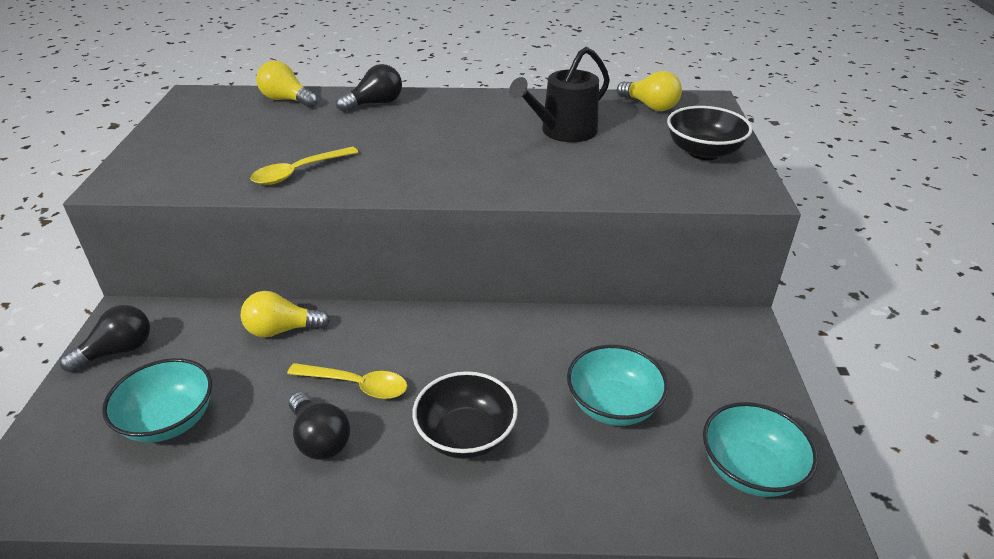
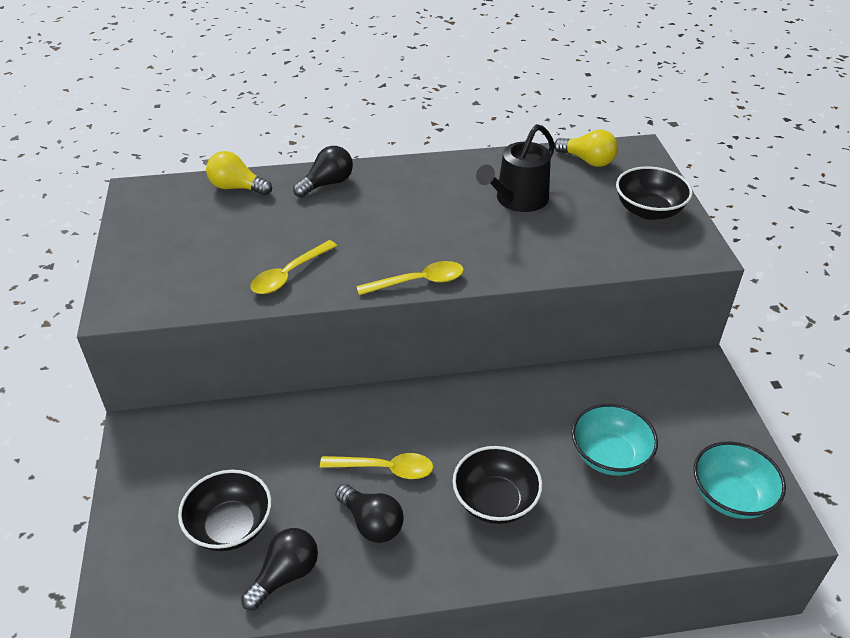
camera: 10 degrees left, 5 degrees up
(118, 351) = (150, 467): black light bulb -> black light bulb (285, 575)
(169, 420) = (230, 526): turquoise bowl -> black bowl
(282, 330) = (296, 424): yellow light bulb -> none
(428, 191) = (418, 282): none -> yellow spoon

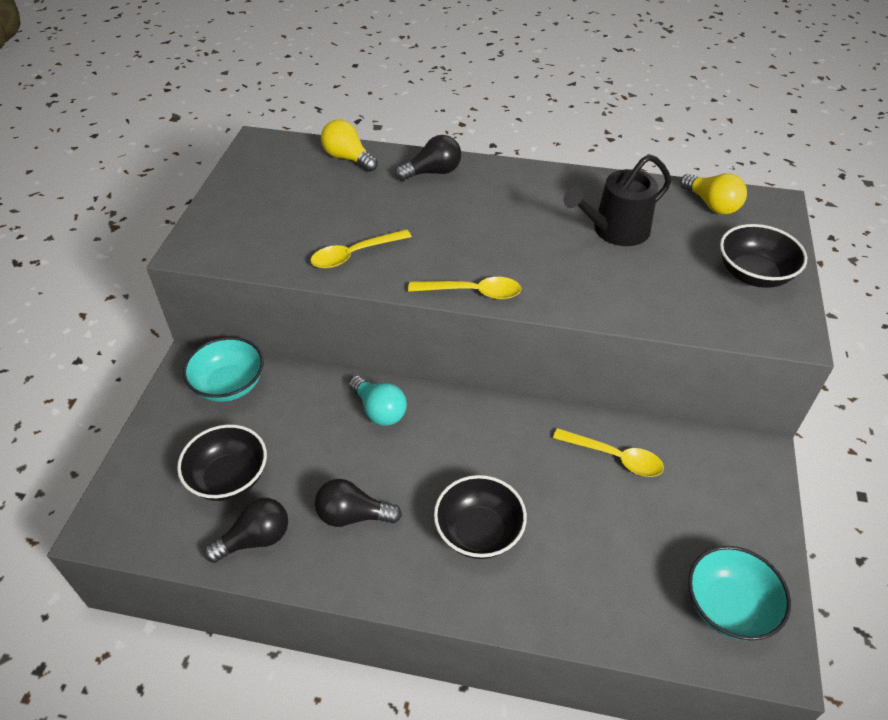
camera: 20 degrees right, 5 degrees up
(352, 420) = (379, 410): none -> turquoise light bulb
(371, 523) = (353, 515): black light bulb -> black light bulb turned 120 degrees clockwise
(385, 469) = (388, 467): yellow spoon -> yellow spoon (615, 457)
(609, 456) = (616, 522): turquoise bowl -> turquoise bowl (229, 385)

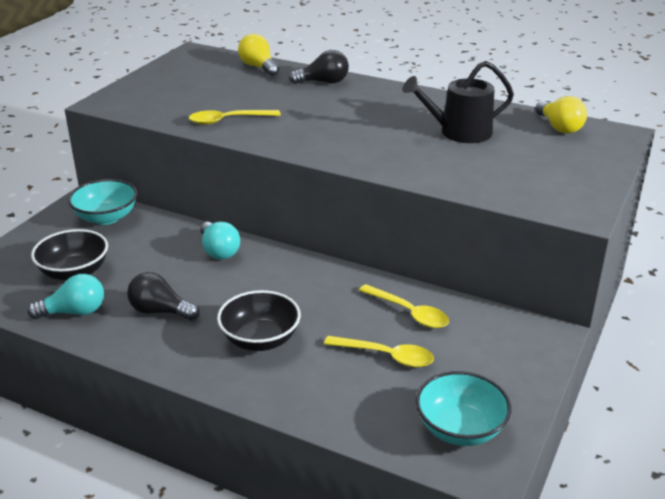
camera: 15 degrees right, 15 degrees down
(255, 539) = (74, 312): black light bulb -> turquoise light bulb
(472, 292) = (311, 153): yellow spoon -> yellow spoon (386, 356)
(753, 274) = (569, 173): black bowl -> none

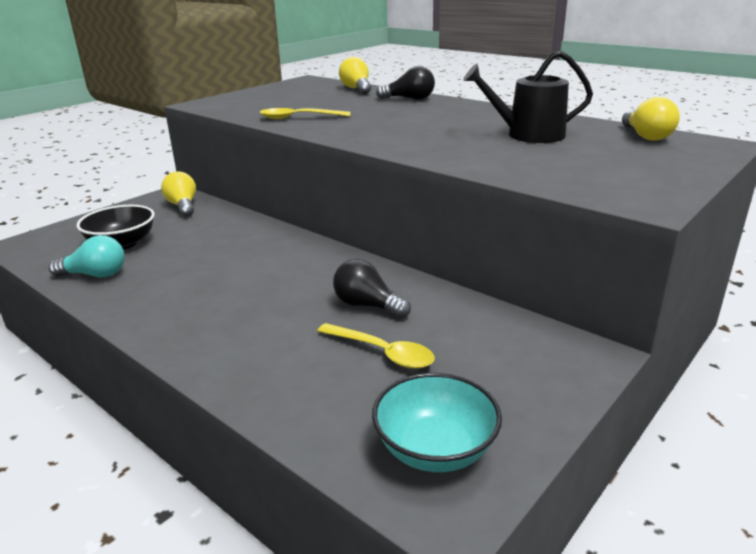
camera: 15 degrees right, 5 degrees down
(106, 217) = (183, 206): turquoise bowl -> yellow light bulb
(160, 311) = (174, 283): black light bulb -> black light bulb (367, 305)
(219, 251) = (265, 239): turquoise light bulb -> none
(260, 339) = (254, 319): black bowl -> none
(409, 313) = (430, 313): yellow spoon -> none

